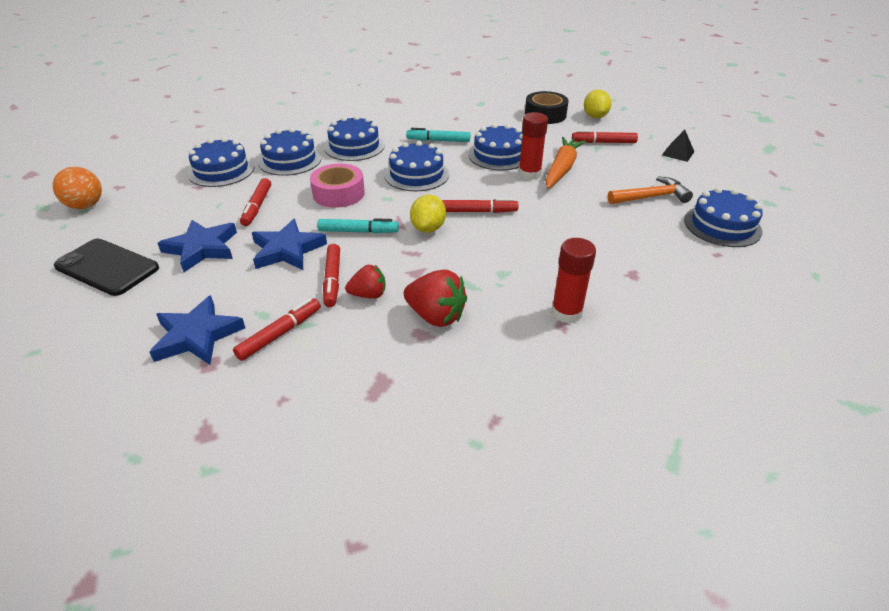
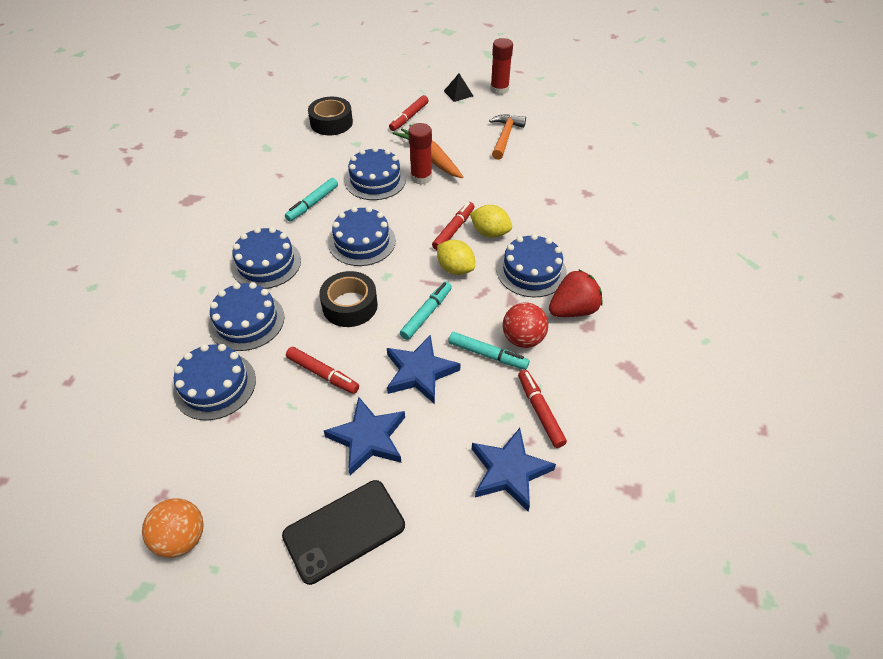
camera: 60 degrees left, 10 degrees up
(332, 280) = (487, 354): red marker -> turquoise marker
(338, 193) = (350, 305): pink tape -> black tape
(368, 295) = (523, 339): red strawberry -> red ball
(566, 313) = (608, 243): red glue stick -> red glue stick (499, 89)
(595, 116) = (363, 100): yellow lemon -> yellow lemon (490, 233)
(722, 225) = (562, 127): blue cake -> blue cake (531, 271)

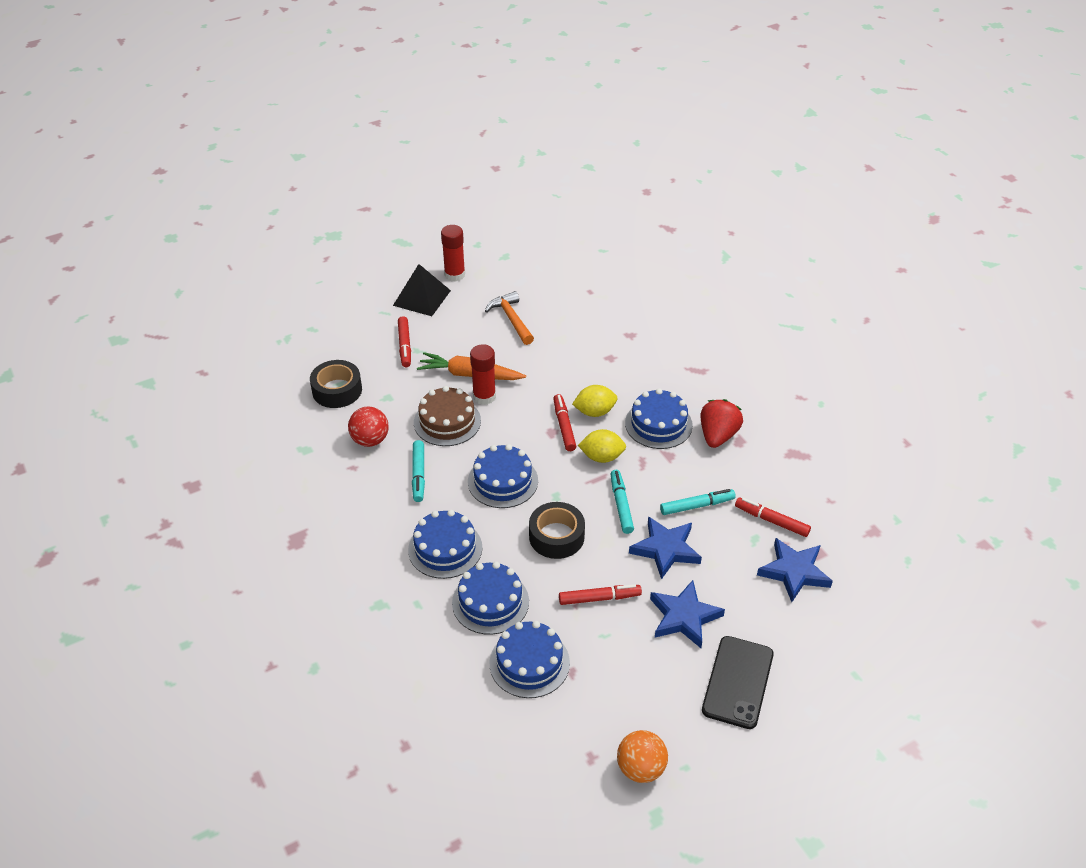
camera: 40 degrees left, 5 degrees down
(375, 180) = (447, 421): blue cake -> brown cake
(458, 93) = (421, 297): black pyramid -> black pyramid, size x1.71
(523, 339) = (707, 479): red ball -> red ball (370, 440)

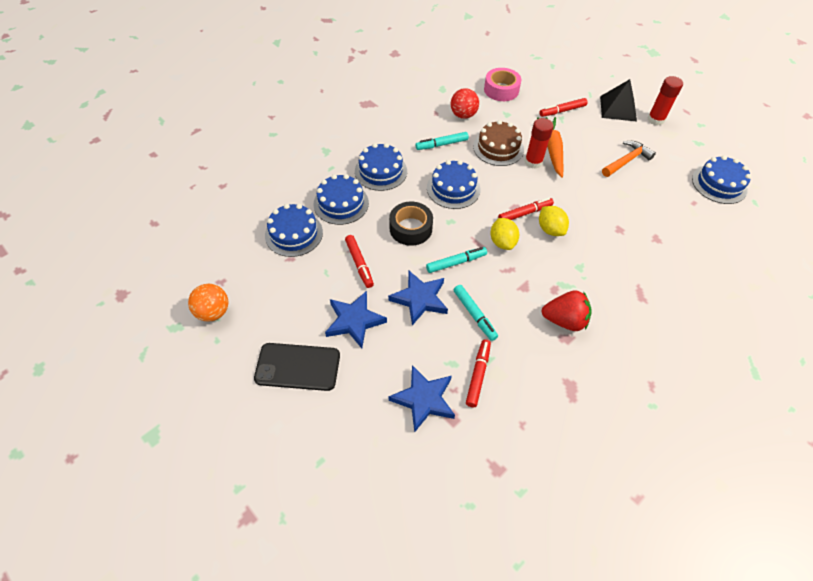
camera: 75 degrees right, 10 degrees up
(337, 390) = (501, 90): black tape -> pink tape
(658, 424) = (557, 274): blue cake -> blue cake (719, 184)

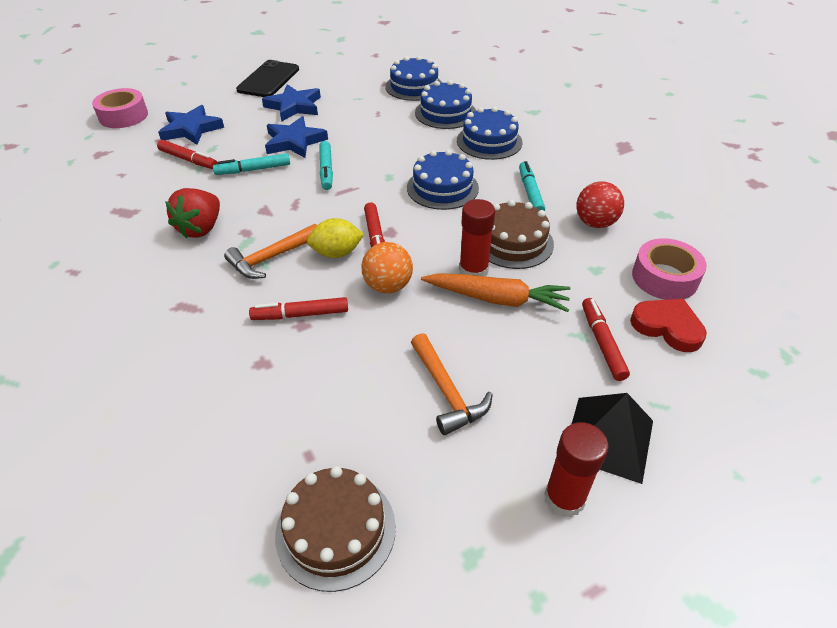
camera: 105 degrees right, 10 degrees down
(213, 312) = (345, 51): orange ball -> orange ball (388, 286)
(359, 264) = (358, 115): red marker -> red marker (300, 315)
(410, 228) = (390, 149): black tape -> none
(416, 490) = (123, 116): none -> pink tape
(502, 242) = (337, 208): yellow lemon -> none
(538, 90) = (667, 327): none -> red heart
(572, 264) = (271, 258): none -> orange hammer
(719, 184) = (335, 530): blue cake -> brown cake

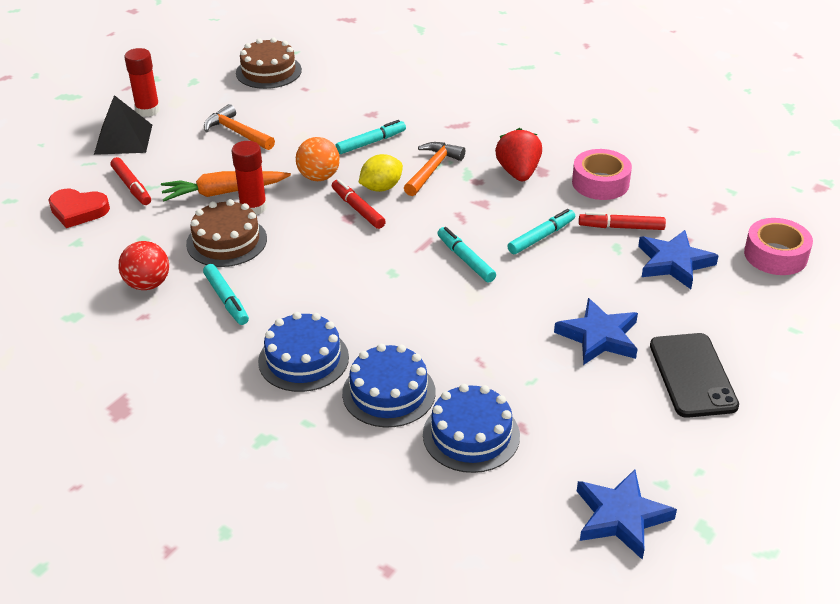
camera: 155 degrees right, 5 degrees down
(294, 141) = (538, 284): blue star -> blue star (621, 517)
(300, 315) = (371, 142): red marker -> turquoise marker
(442, 188) = (325, 277): blue cake -> none
(664, 278) = (77, 249): pink tape -> pink tape (600, 183)

